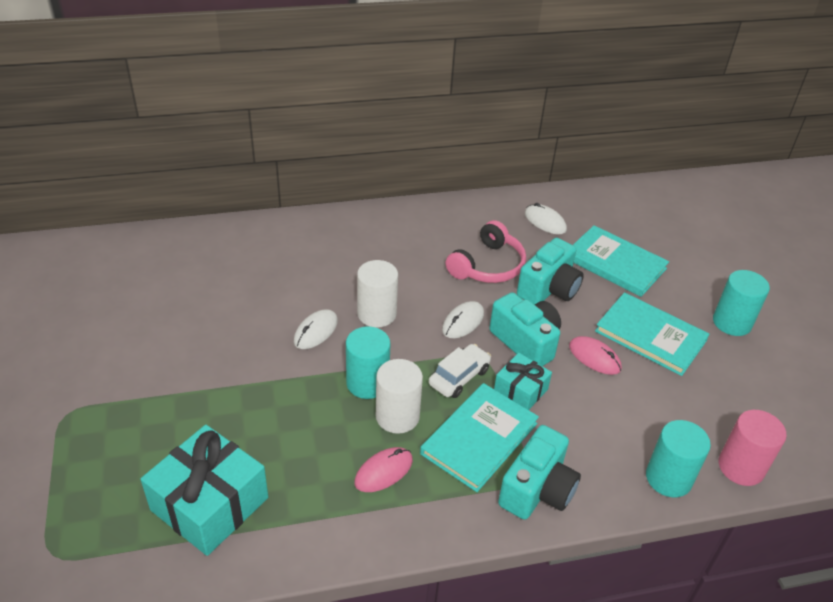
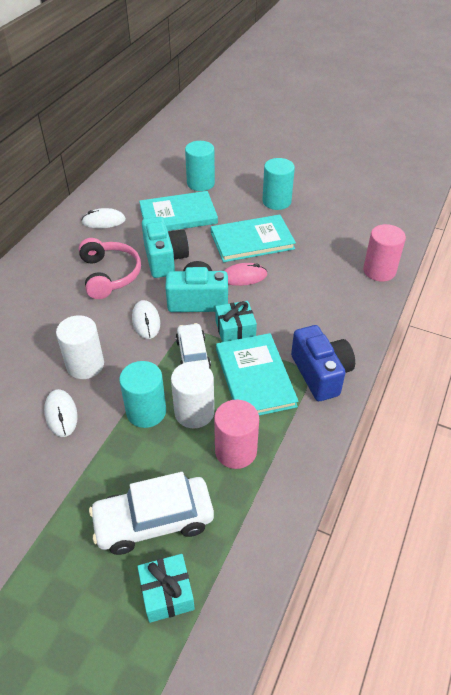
camera: 50 degrees left, 5 degrees up
(210, 504) = (167, 593): turquoise gift -> turquoise gift, size x0.55
(267, 455) = (154, 521): none -> white car
(383, 471) = (236, 451): pink mouse -> pink cylinder
(537, 490) = (320, 374): turquoise camera -> blue camera
(668, 478) = (362, 306): turquoise cylinder -> turquoise cylinder (200, 183)

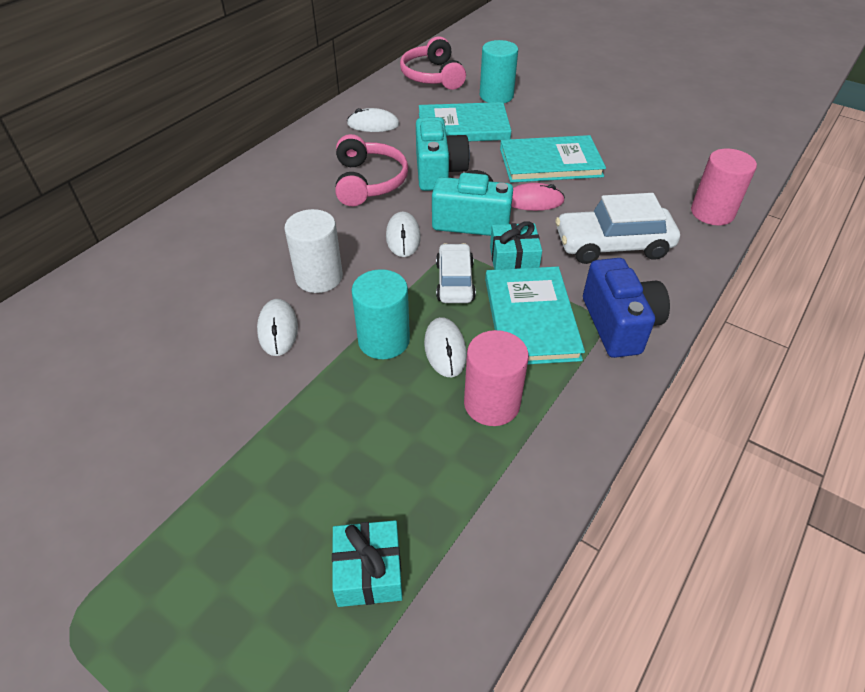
camera: 10 degrees right, 0 degrees up
(145, 169) = (432, 76): none -> pink headphones
(154, 521) = (368, 475): white car -> white car (612, 245)
(194, 412) = (445, 349): white cylinder -> white mouse
(276, 201) = (587, 123): turquoise cylinder -> none

